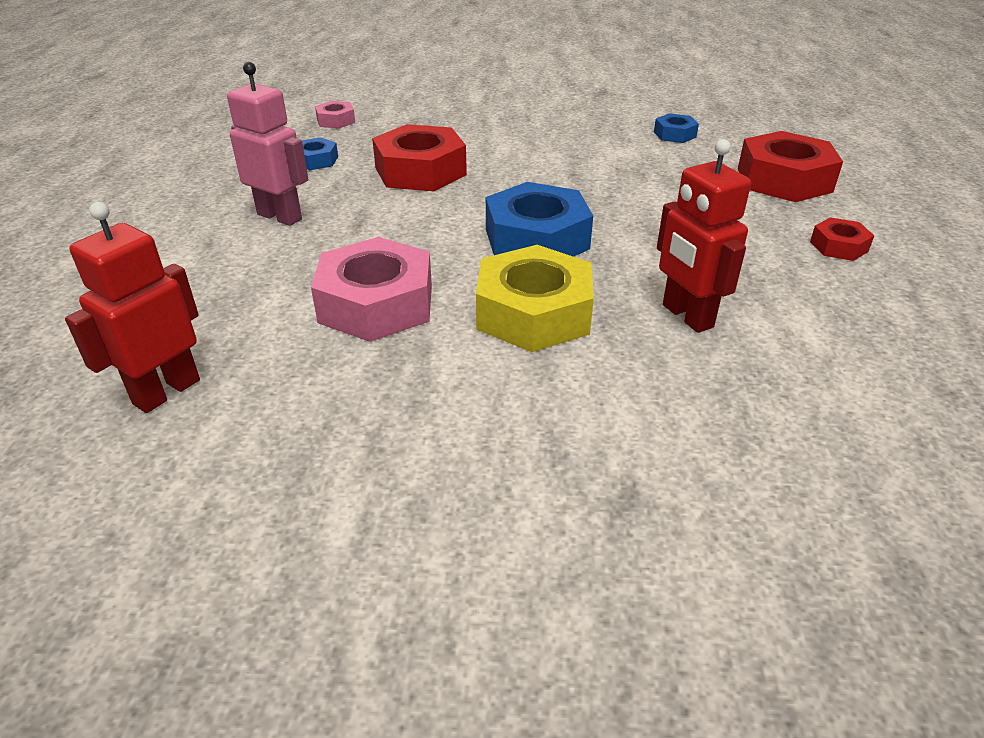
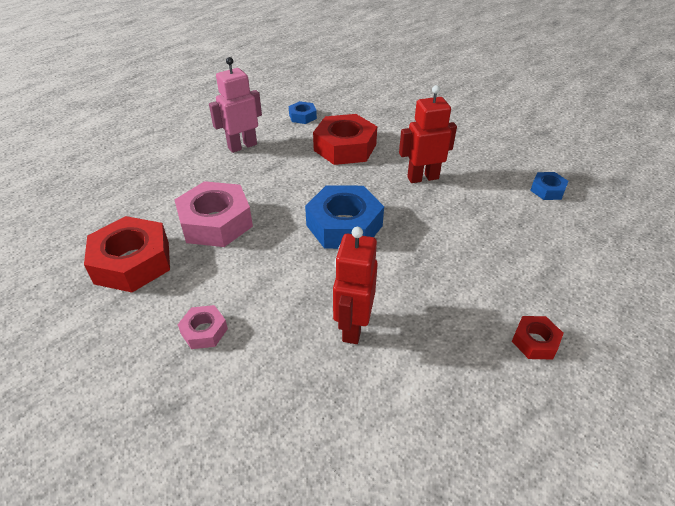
camera: 40 degrees right, 5 degrees up
(166, 391) = (88, 221): red robot -> red robot (422, 178)
(280, 216) = (242, 146): pink robot -> pink robot turned 105 degrees counterclockwise
(336, 121) = (346, 92): pink nut -> pink nut (204, 331)
(533, 313) = (277, 272): yellow nut -> none
(784, 180) = (577, 267): red nut -> red nut (132, 262)

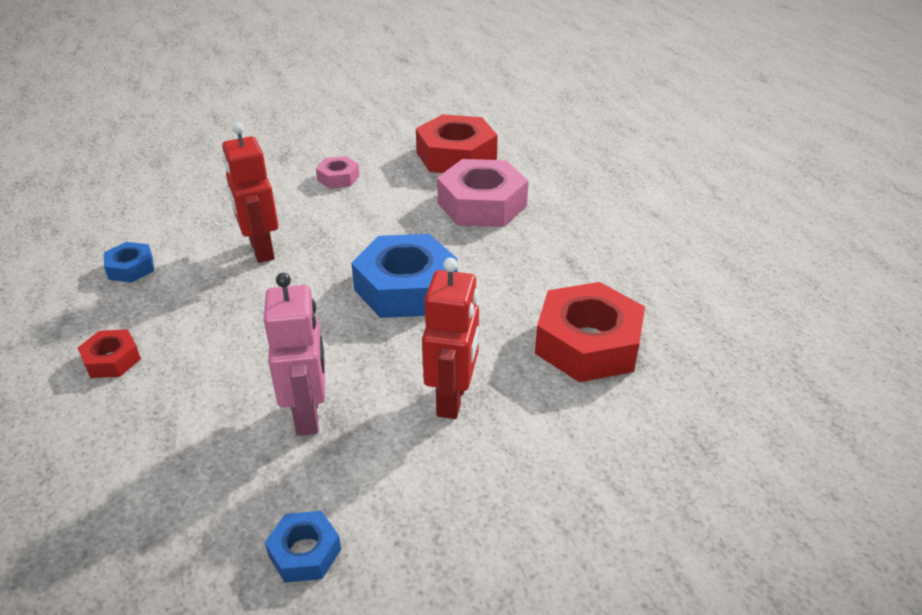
camera: 115 degrees right, 5 degrees down
(242, 146) = (640, 249): pink robot -> pink robot (308, 415)
(302, 116) = (712, 326): blue nut -> blue nut (131, 268)
(353, 327) = (261, 250): red robot -> red robot turned 150 degrees counterclockwise

